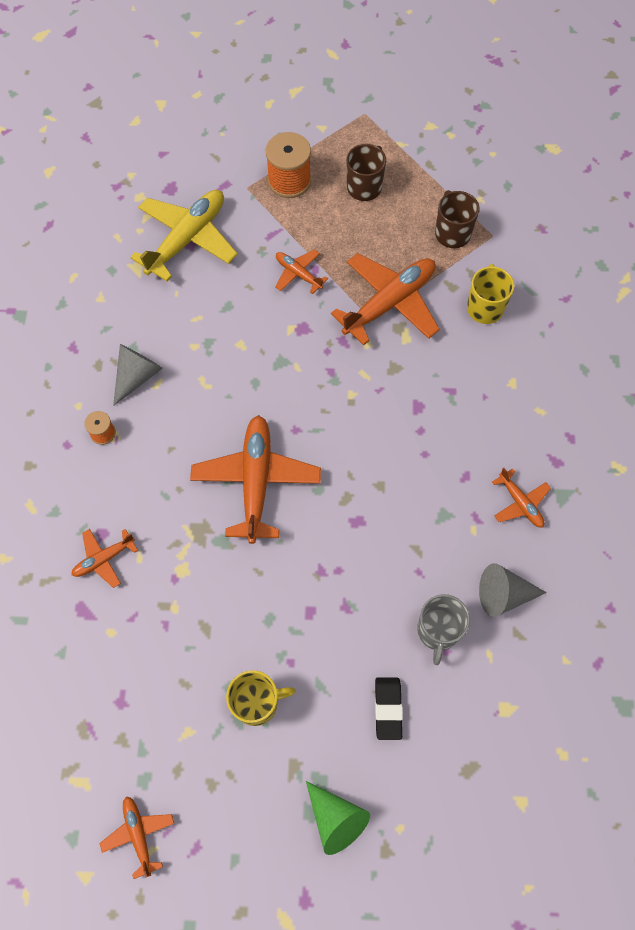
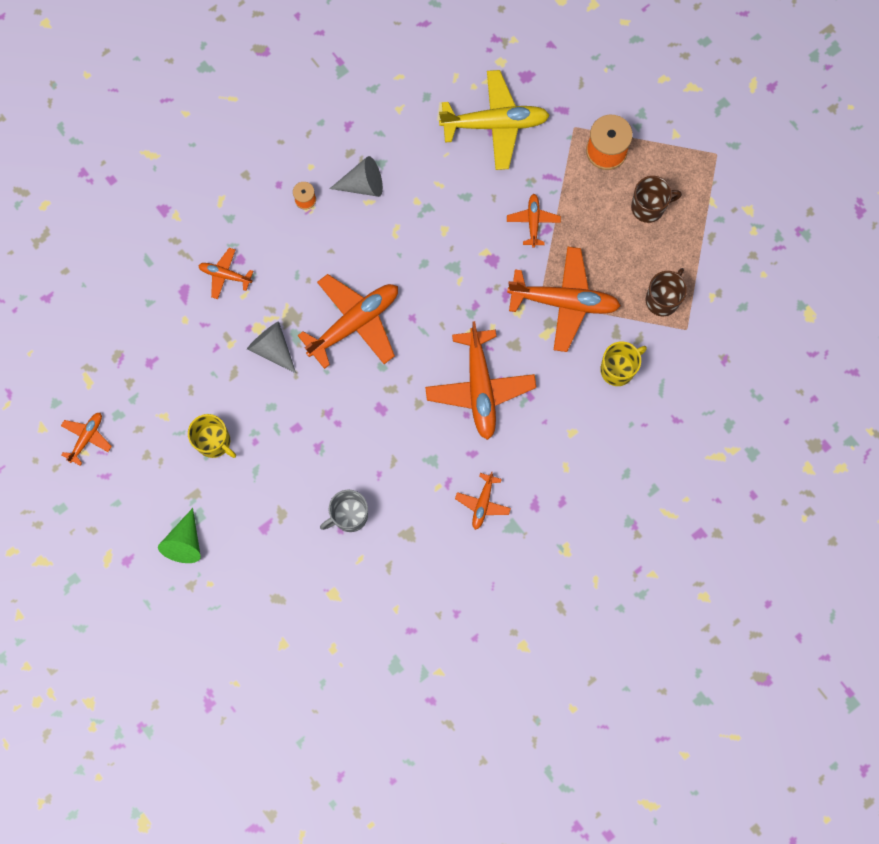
camera: 50 degrees right, 10 degrees up
(388, 708) = (274, 522): black eraser -> none
(410, 424) = (480, 388): none -> orange plane
(503, 595) = (408, 538): grey cone -> grey cone (272, 348)

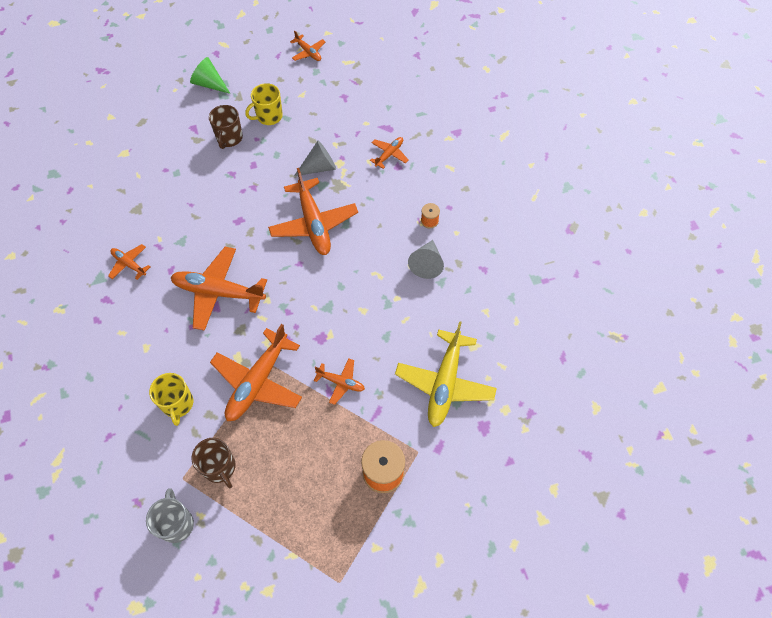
camera: 110 degrees right, 15 degrees down
(349, 515) = (172, 178): grey mug -> grey mug (176, 524)
(648, 207) = (312, 490): brown mug -> brown mug (229, 138)

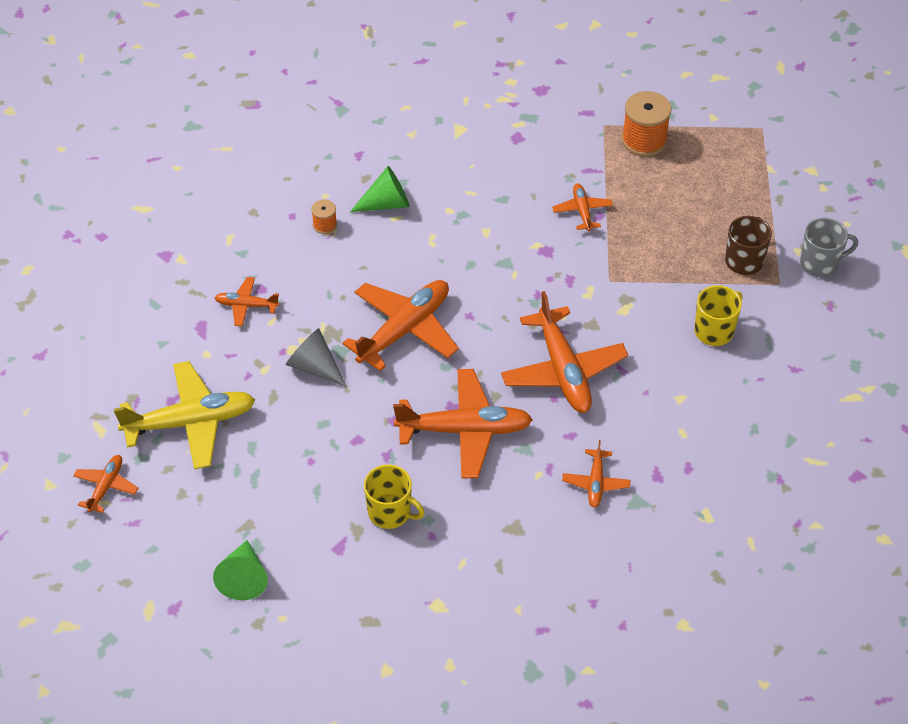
camera: 120 degrees left, 10 degrees down
(176, 524) = (820, 263): grey mug -> grey mug turned 150 degrees counterclockwise
(229, 138) = (330, 492): brown mug -> none
(258, 382) = (636, 277): orange plane -> orange plane (465, 430)
(269, 116) = (262, 468): yellow mug -> yellow mug (390, 512)
(426, 264) = (386, 203): grey cone -> green cone
(445, 383) = (519, 133): yellow plane -> yellow plane (191, 422)

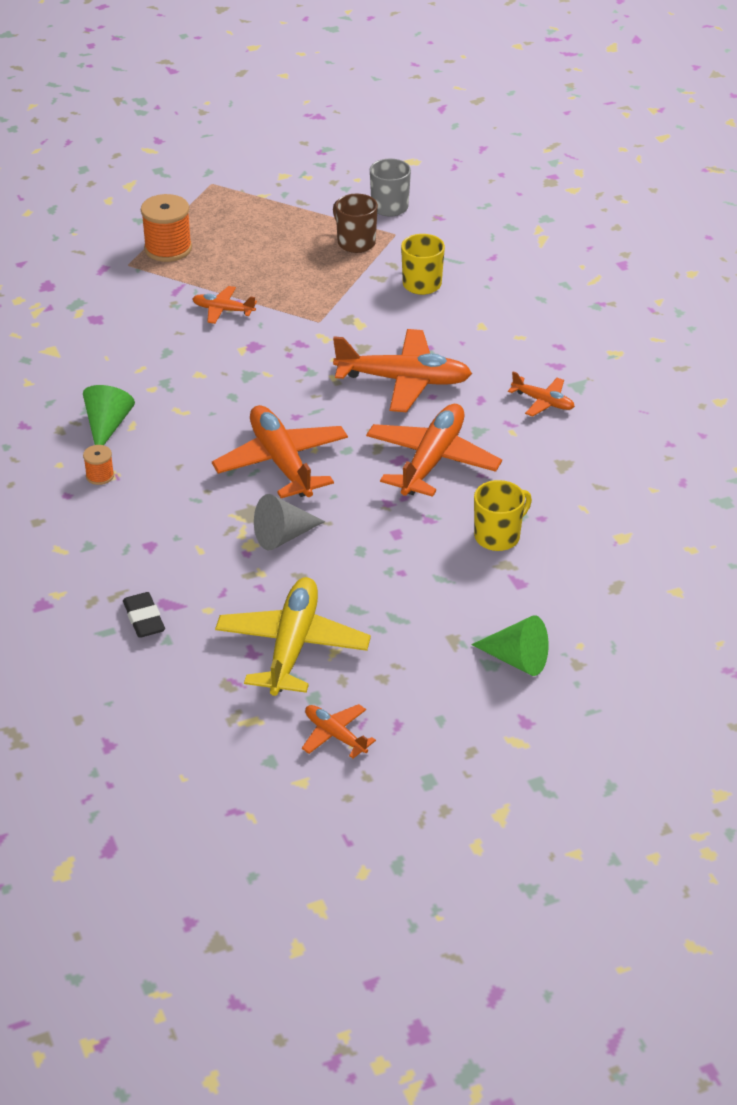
camera: 65 degrees left, 10 degrees down
(178, 320) = (144, 619): none -> black eraser
(246, 305) = (164, 562): orange plane -> none

